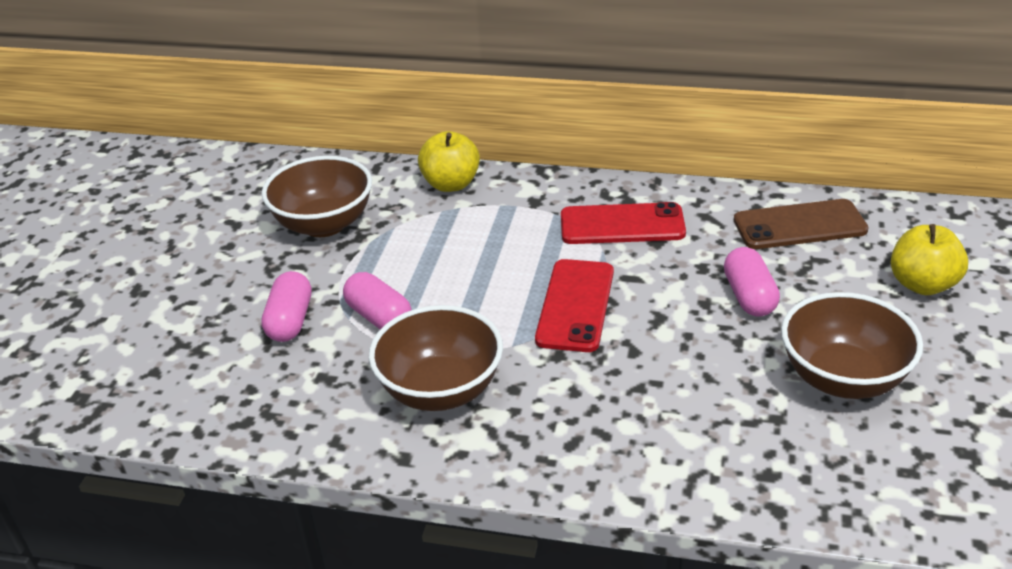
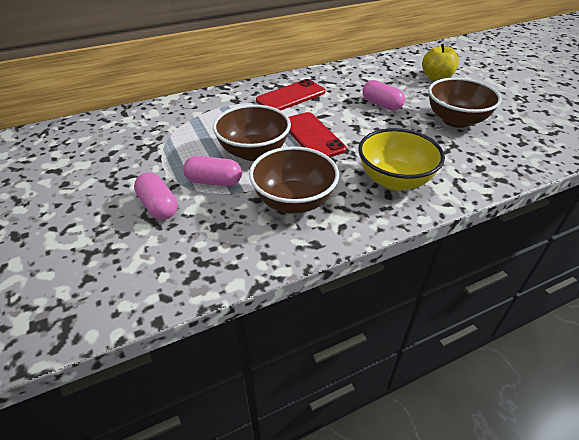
camera: 40 degrees left, 5 degrees up
(324, 224) = (122, 150): brown bowl -> brown bowl (253, 152)
(451, 184) = (180, 107): yellow apple -> none
(608, 427) = (394, 180): none -> yellow bowl
(799, 225) = (365, 73): brown phone -> none

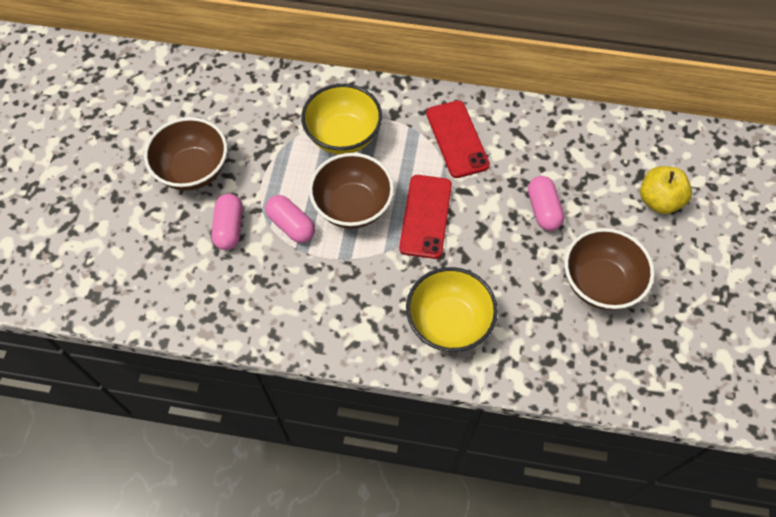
camera: 35 degrees right, 20 degrees up
(209, 122) = (343, 136): none -> yellow bowl
(291, 96) = (457, 139): red phone -> red phone turned 75 degrees clockwise
(293, 201) = (338, 291): brown bowl -> brown bowl (193, 170)

